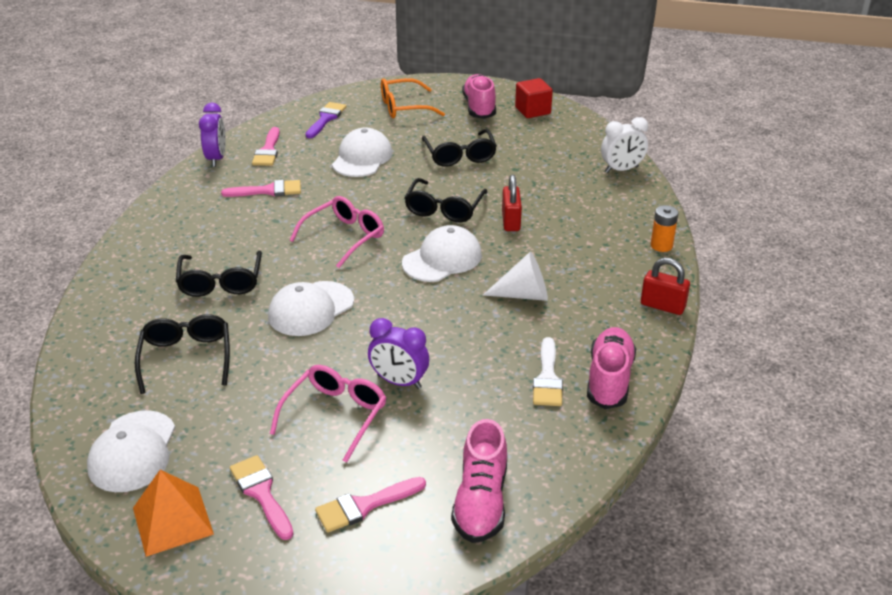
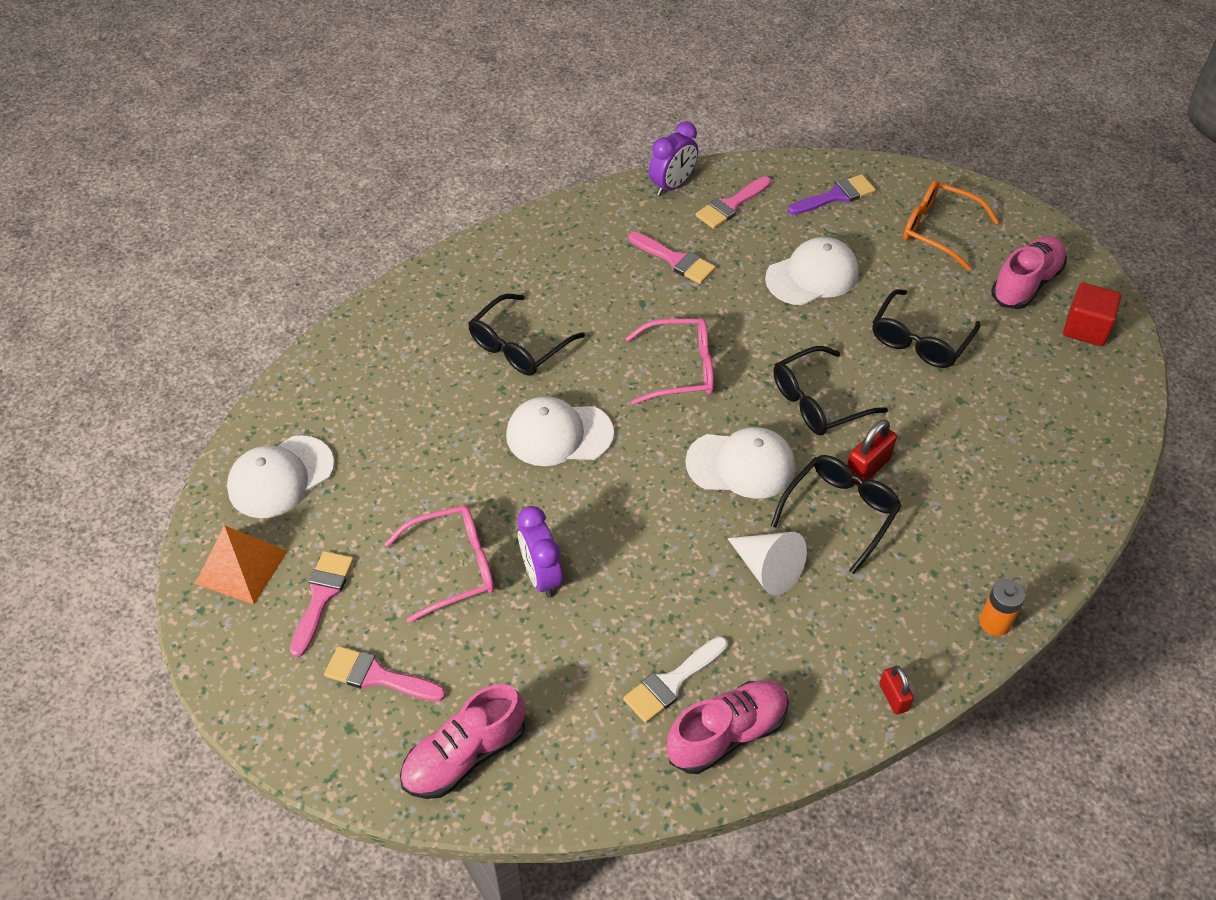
camera: 45 degrees right, 15 degrees up
(186, 358) = (409, 411): black glasses -> black glasses (840, 513)
(621, 169) = (1086, 486): white clock -> none
(662, 306) = (893, 697): red padlock -> red padlock, size x0.66

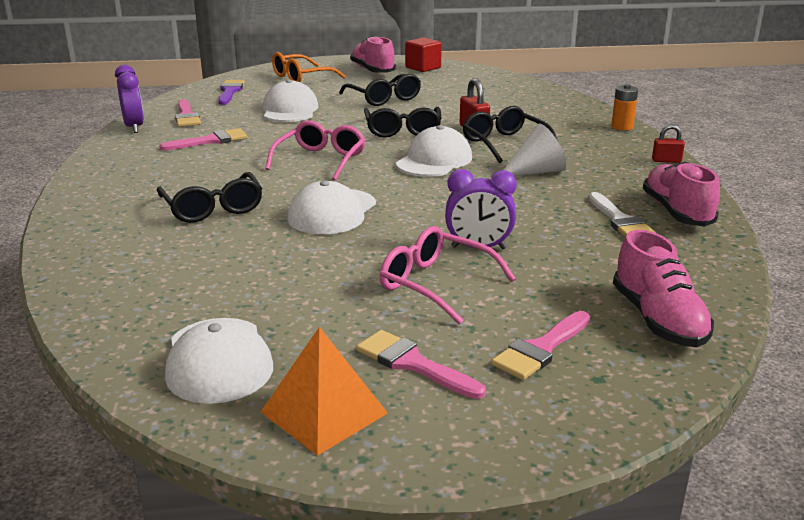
camera: 65 degrees left, 25 degrees down
(453, 567) = (436, 284): pink glasses -> pink glasses turned 60 degrees counterclockwise

